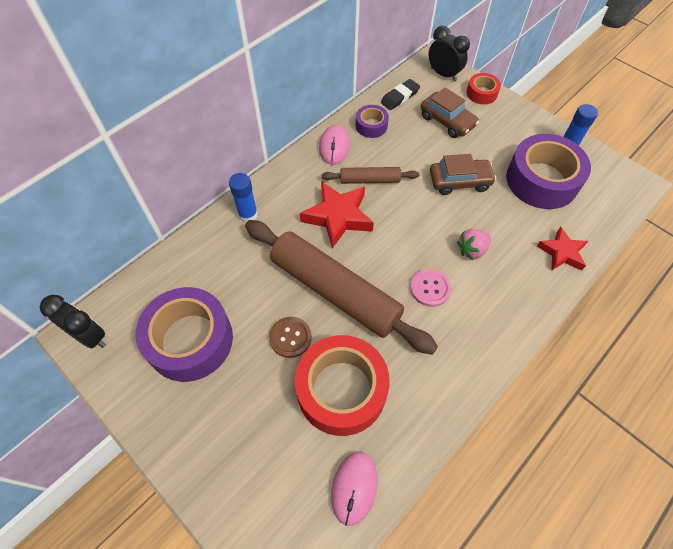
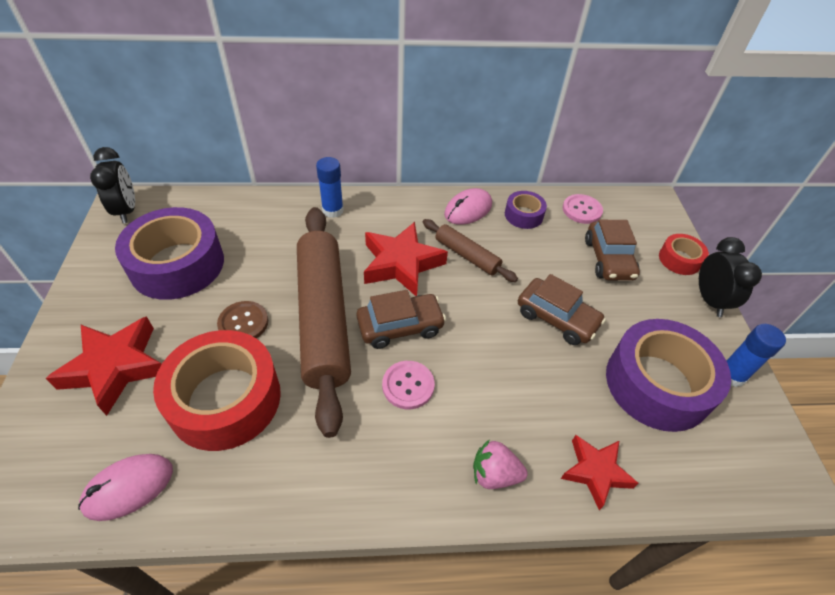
camera: 40 degrees right, 10 degrees down
(246, 438) = (115, 367): none -> red star
(385, 258) = (400, 326): none -> brown car
(400, 97) = (582, 210): black eraser -> pink button
(443, 74) = (654, 219): black clock -> black clock (709, 300)
(472, 250) = (493, 387): pink strawberry -> pink strawberry (494, 474)

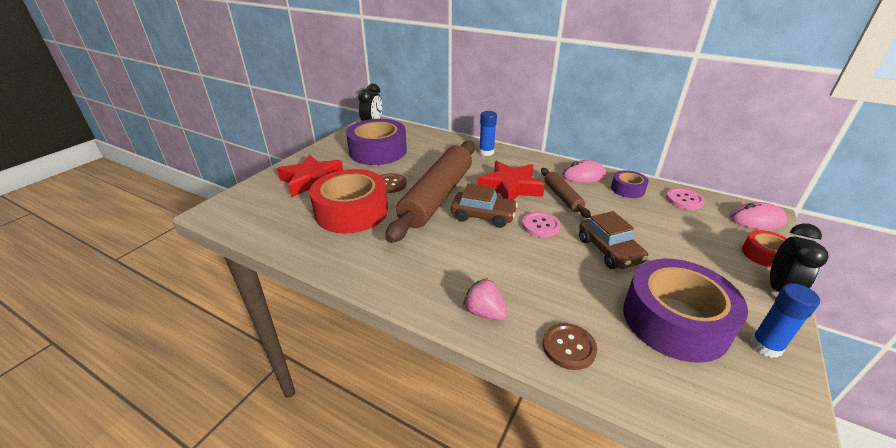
camera: 35 degrees right, 15 degrees down
(128, 488) = (274, 228): pink mouse -> pink mouse (756, 220)
(408, 385) = (463, 245): pink button -> pink button (540, 225)
(595, 472) = (568, 347): red star -> brown button
(608, 259) = (687, 233): brown car -> none

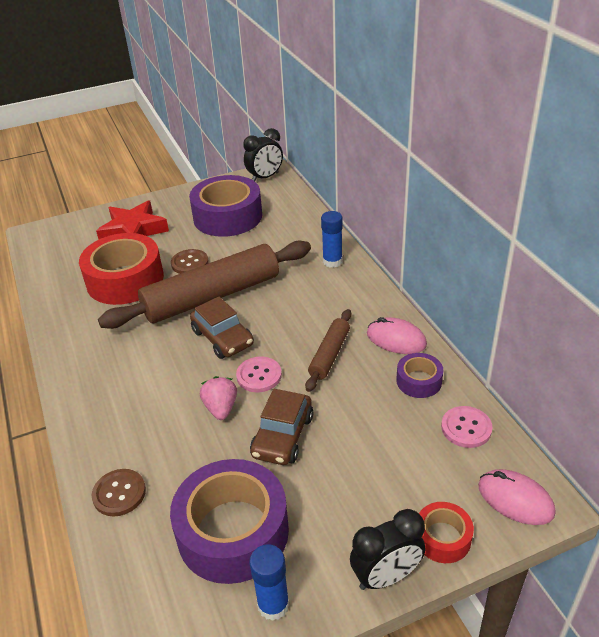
camera: 40 degrees right, 5 degrees up
(484, 312) = (101, 428): pink strawberry -> pink strawberry (221, 408)
(510, 187) = (293, 318): red star -> none

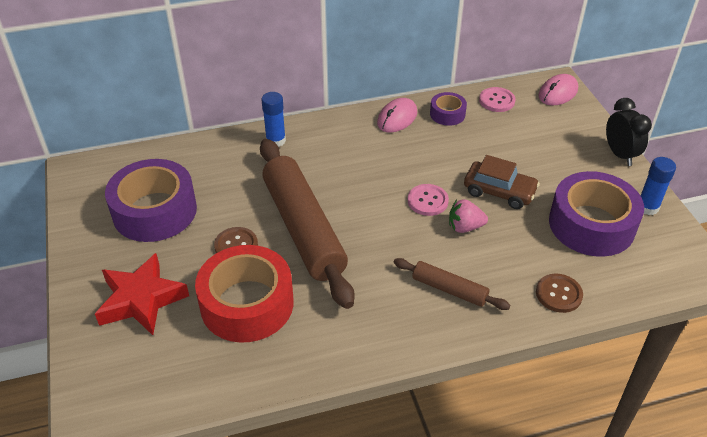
camera: 85 degrees left, 5 degrees up
(223, 338) = (371, 223): brown car -> none
(265, 177) = (84, 175): black clock -> none
(329, 355) = (409, 156): brown rolling pin -> brown rolling pin (449, 289)
(442, 538) = (589, 127): red tape -> none

